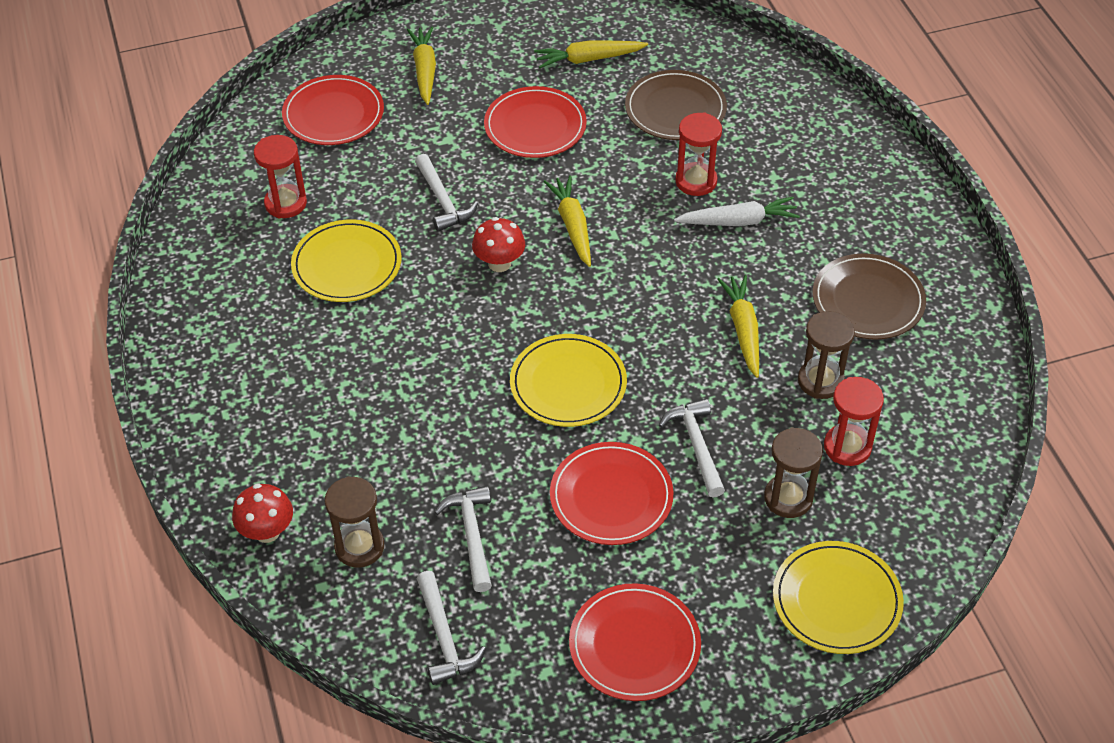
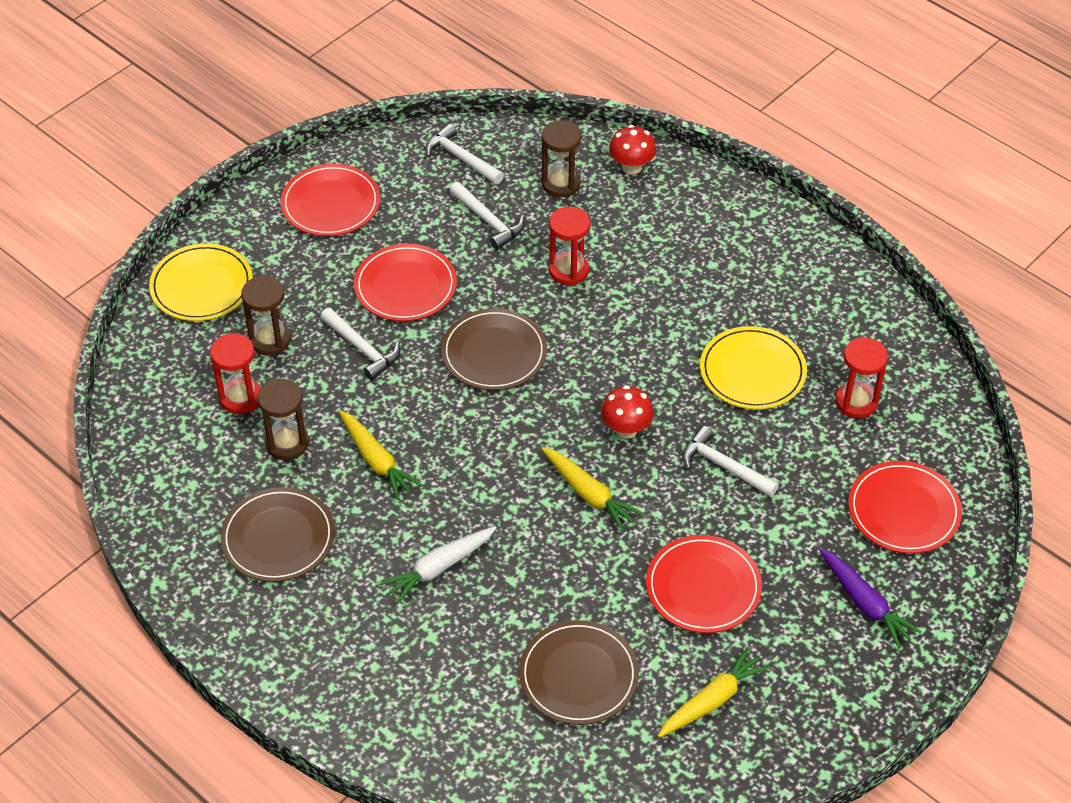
camera: 150 degrees right, 0 degrees up
(424, 70) = (865, 603): yellow carrot -> purple carrot
(568, 384) = (494, 353): yellow plate -> brown plate
(696, 181) = (505, 595): red hourglass -> red hourglass (568, 270)

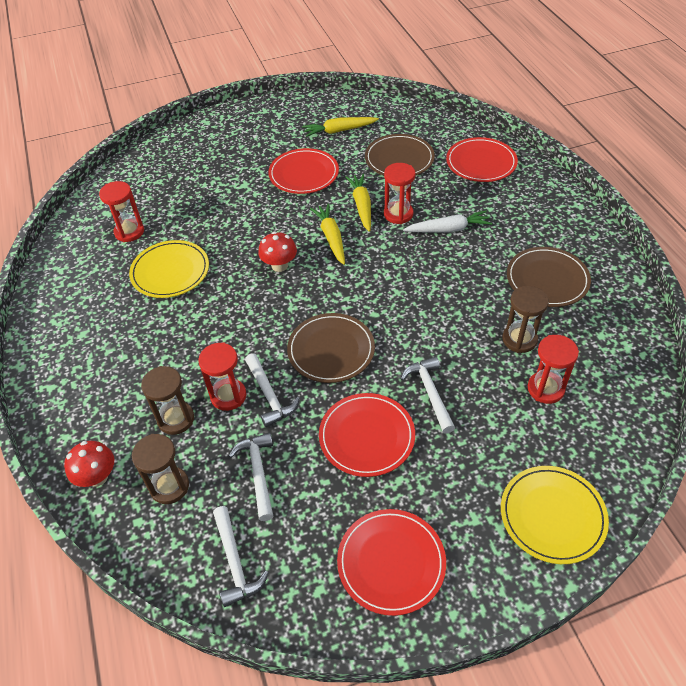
camera: 150 degrees left, 0 degrees up
(270, 340) = (504, 431): brown hourglass -> brown hourglass (176, 419)
(376, 460) = (458, 304): yellow carrot -> yellow carrot (361, 206)
(521, 567) = (398, 214): none -> red hourglass
(723, 466) = (240, 225): white hammer -> white hammer (269, 396)
(865, 603) = (229, 143): purple carrot -> none
(903, 510) = (166, 172): red plate -> red plate (481, 162)

